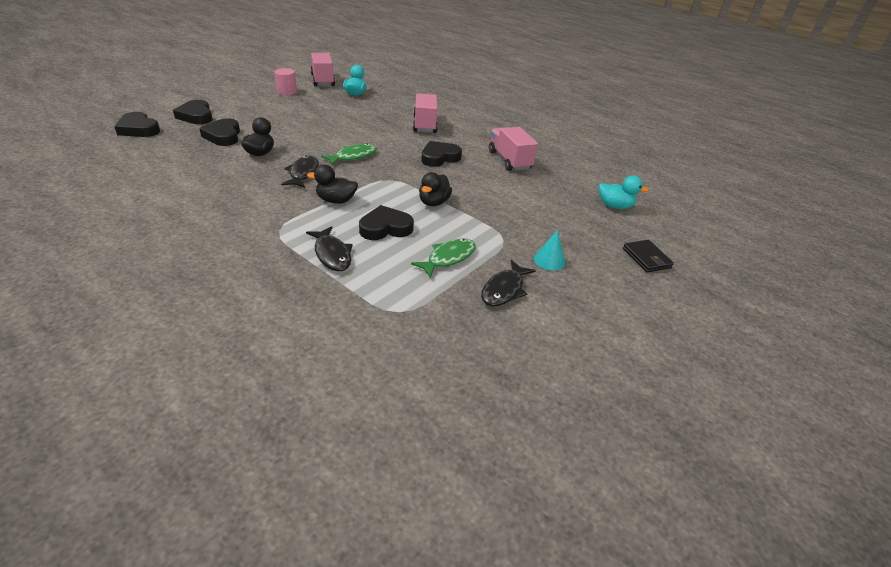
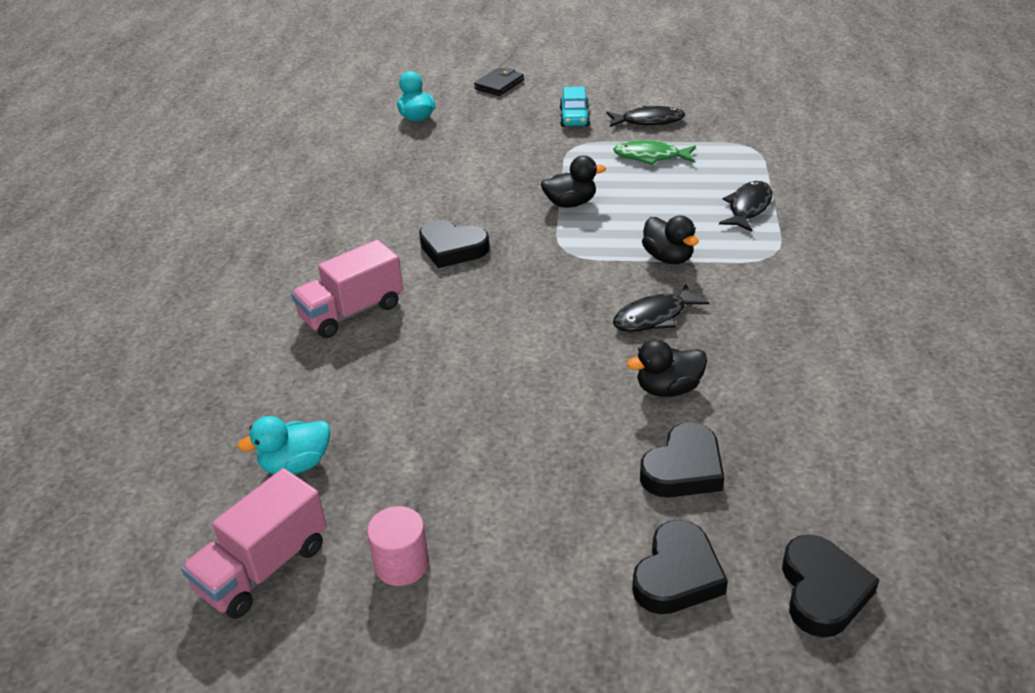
camera: 120 degrees left, 0 degrees up
(353, 156) = (551, 309): green fish -> none
(385, 228) = (662, 205): black heart -> none
(509, 160) = (387, 202): pink truck -> none
(549, 260) = (574, 117): turquoise cone -> turquoise car

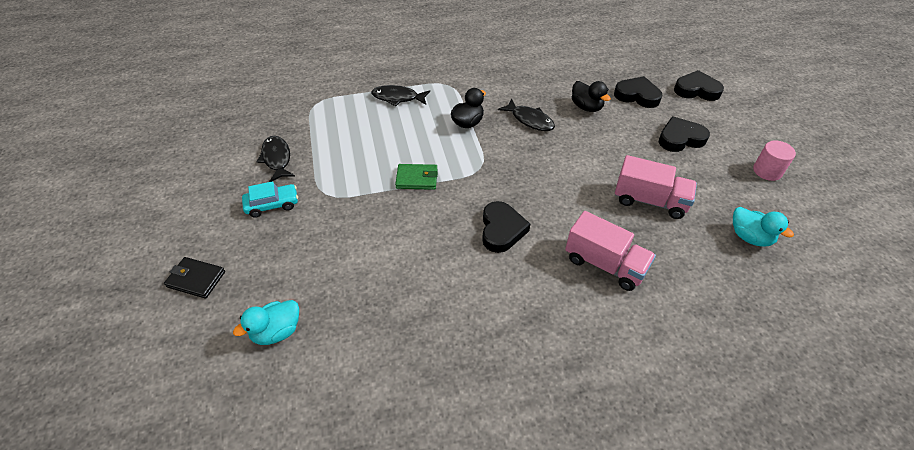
camera: 110 degrees left, 10 degrees up
(263, 567) = (818, 222): pink truck -> pink truck (649, 201)
(570, 203) = (417, 179): black duck -> green wallet
(650, 156) = (337, 149): green fish -> none
(822, 591) = (672, 56): black heart -> black heart (680, 138)

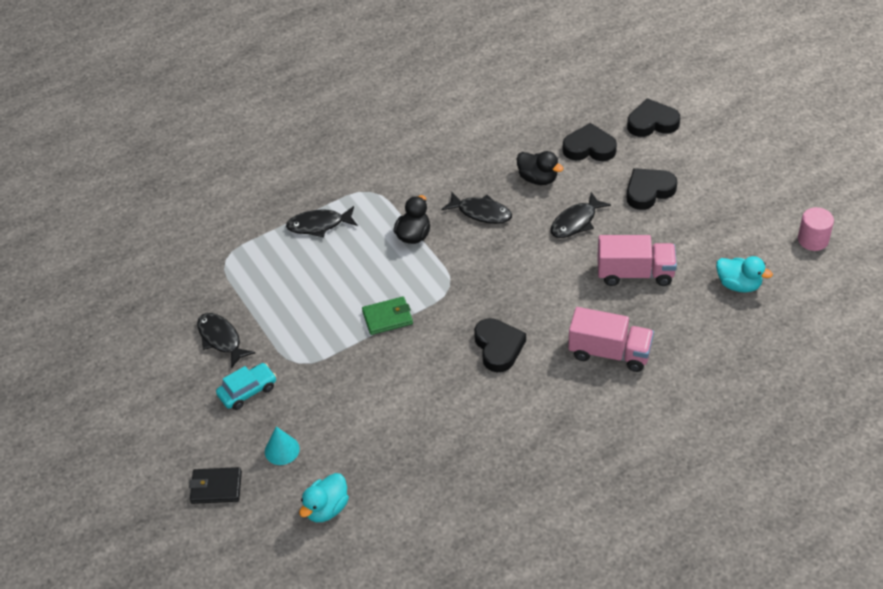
camera: 15 degrees left, 0 degrees up
(270, 263) = (282, 450): none -> turquoise cone
(608, 146) = (576, 222): none -> black fish
(767, 171) = (743, 206): pink cylinder -> pink cylinder (813, 240)

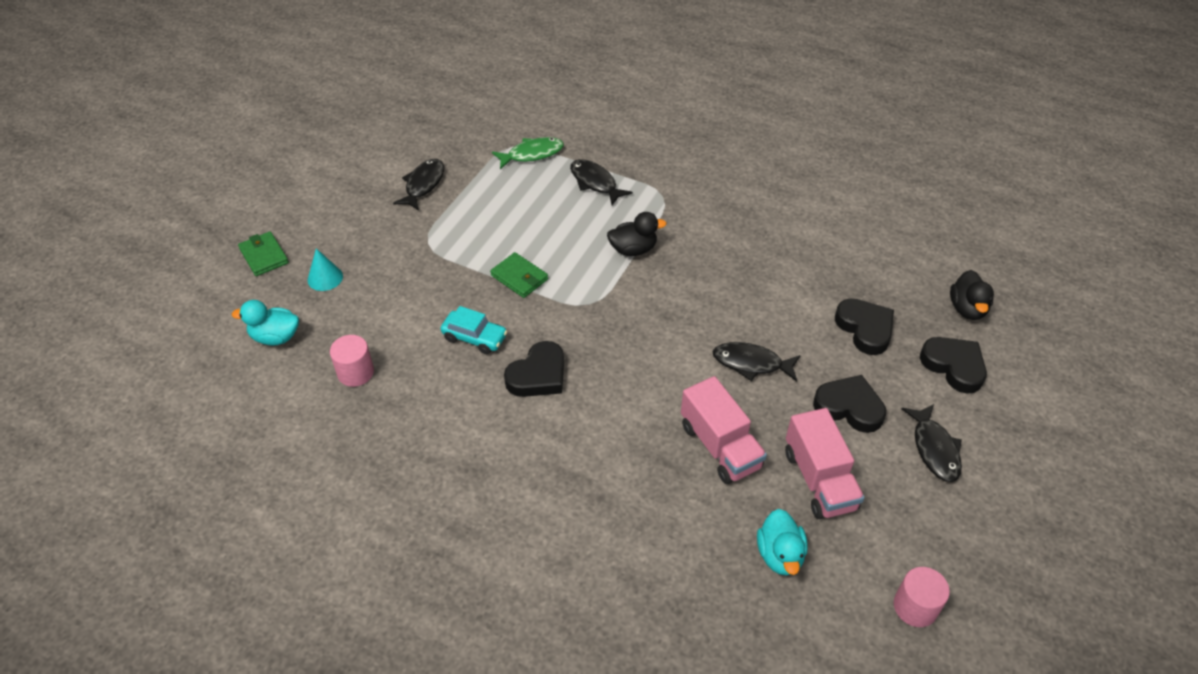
camera: 55 degrees right, 0 degrees up
(216, 487) = (264, 256): black wallet -> green wallet
(248, 250) = (532, 154): none -> green fish
(248, 391) = (377, 227): turquoise car -> turquoise car (474, 337)
(410, 464) = (355, 372): none -> pink cylinder
(481, 213) = (701, 284): black fish -> black fish (934, 449)
(538, 178) = (784, 307): black duck -> black duck (967, 309)
(609, 352) = (593, 471): pink truck -> pink truck (819, 480)

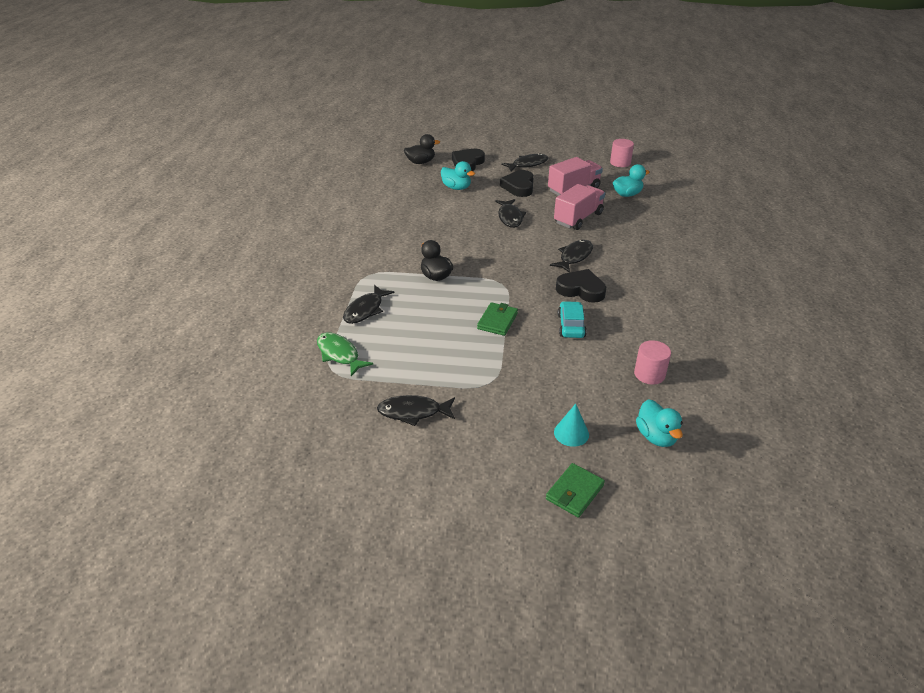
camera: 110 degrees left, 10 degrees down
(616, 398) = (574, 257): none -> black fish
(865, 329) = (456, 188): black heart -> turquoise duck

